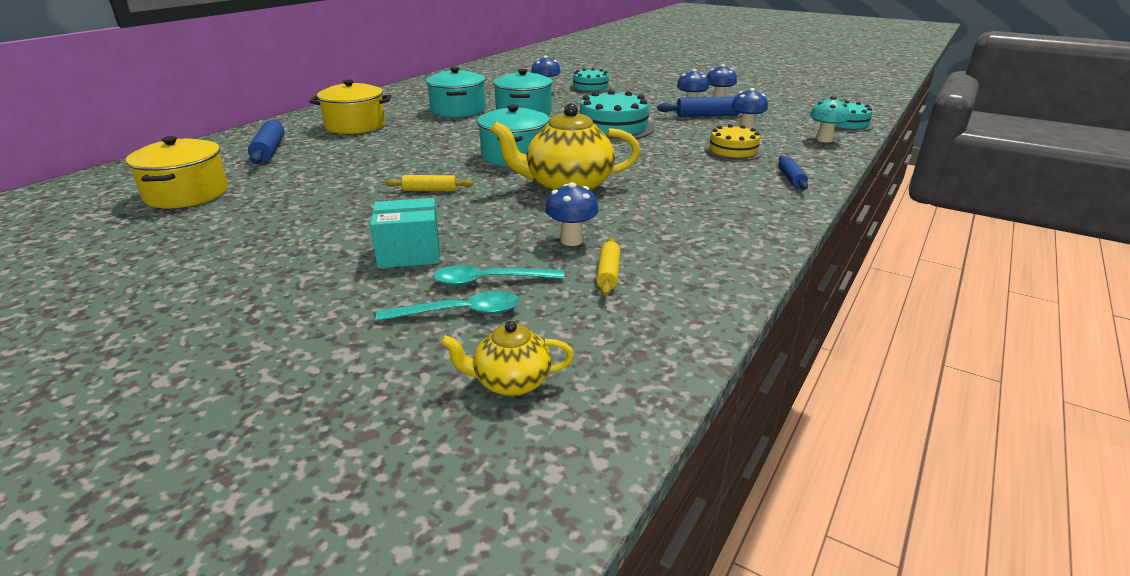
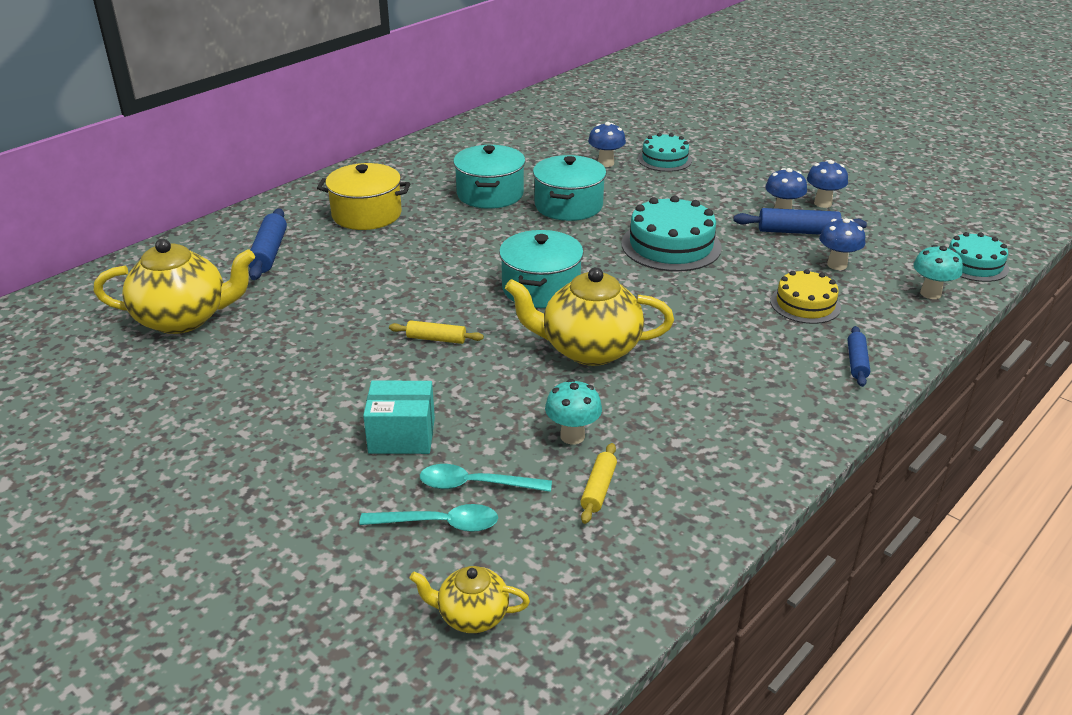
camera: 10 degrees right, 5 degrees up
(187, 194) = (184, 318): yellow pot -> yellow teapot
(571, 240) = (572, 436): blue mushroom -> turquoise mushroom

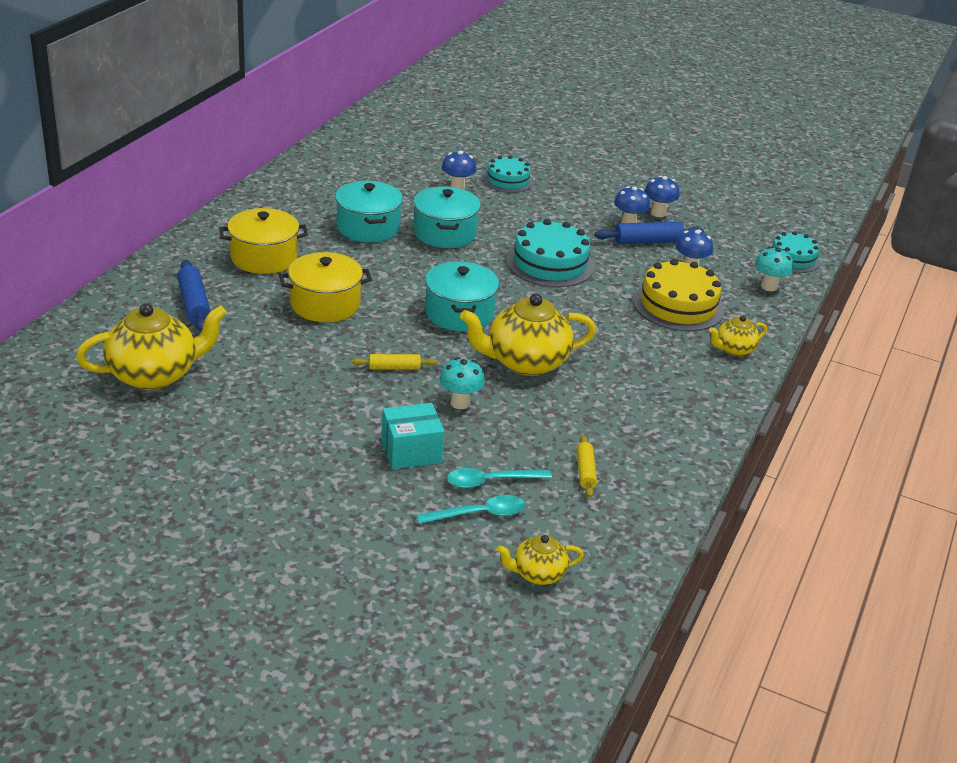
camera: 20 degrees left, 0 degrees up
(401, 265) = (325, 304): none -> yellow pot
(572, 436) = (546, 434): turquoise mushroom -> turquoise mushroom (460, 403)
(805, 304) = (678, 305): yellow cake -> yellow cake, size x1.58
(856, 362) = (734, 349): blue rolling pin -> yellow teapot

